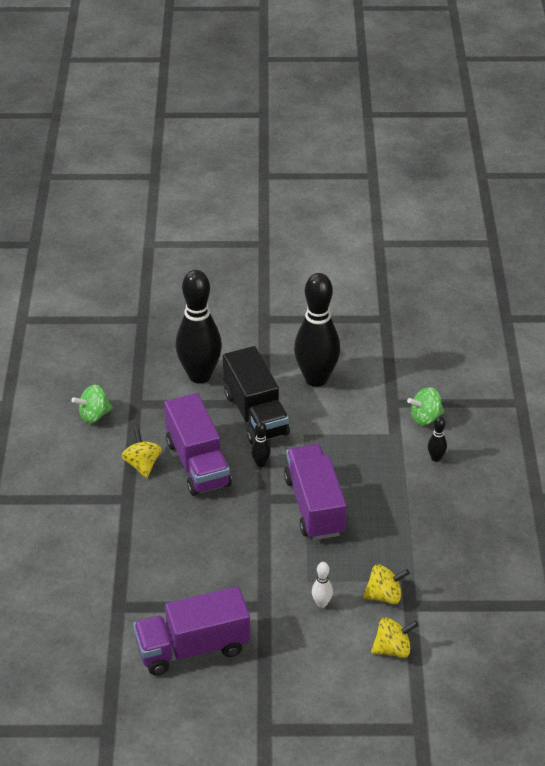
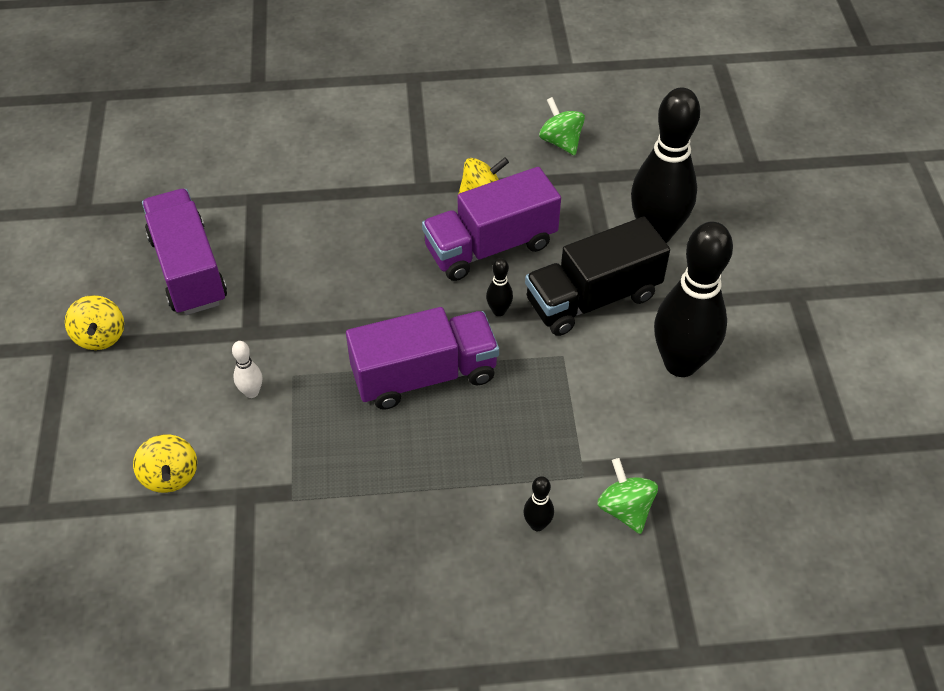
camera: 85 degrees right, 10 degrees up
(384, 596) = (263, 463): yellow spinning top -> yellow spinning top (100, 336)

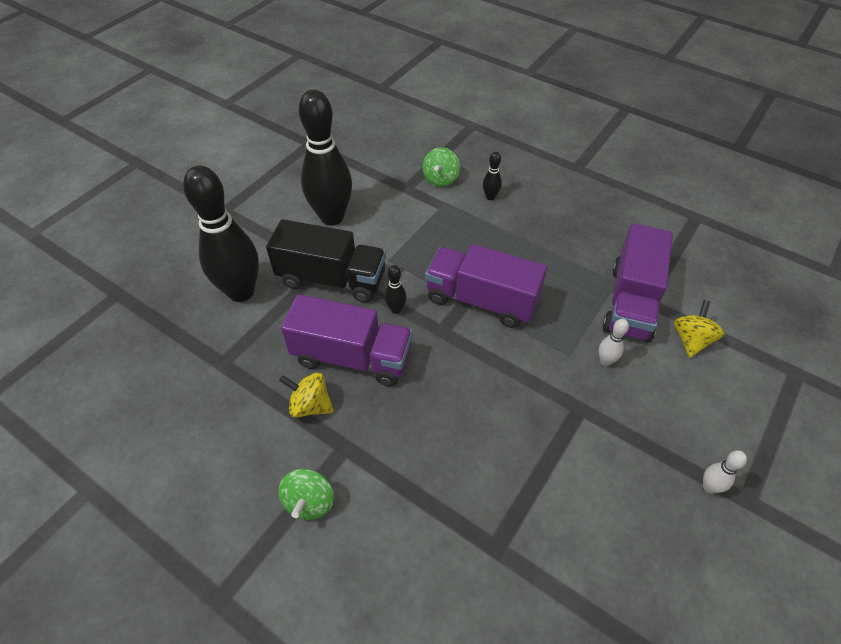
camera: 140 degrees left, 0 degrees up
(100, 336) = (709, 487): yellow spinning top -> white bowling pin
(188, 269) = (601, 505): purple truck -> purple truck (630, 302)
(561, 141) = (199, 410): green spinning top -> green spinning top (309, 502)

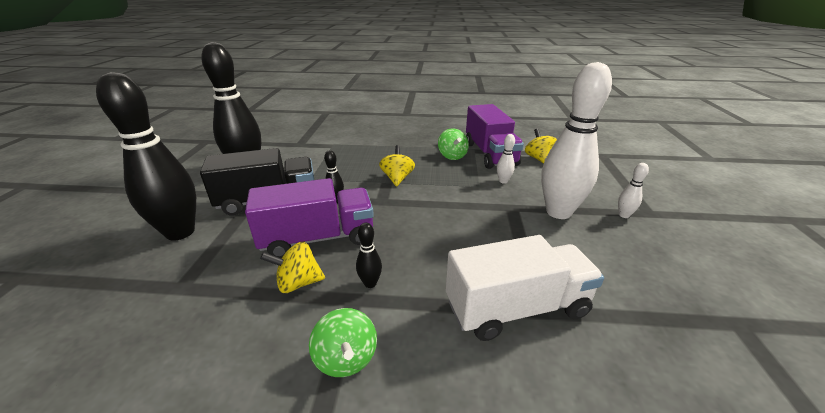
camera: 30 degrees left, 20 degrees down
(440, 179) = (322, 135): green spinning top -> green spinning top (452, 156)
(477, 534) = (516, 308): none -> white truck
(481, 300) = (397, 178): purple truck -> yellow spinning top
(490, 197) = (363, 135): black bowling pin -> black bowling pin (370, 283)
(630, 442) = (558, 212): none -> white bowling pin

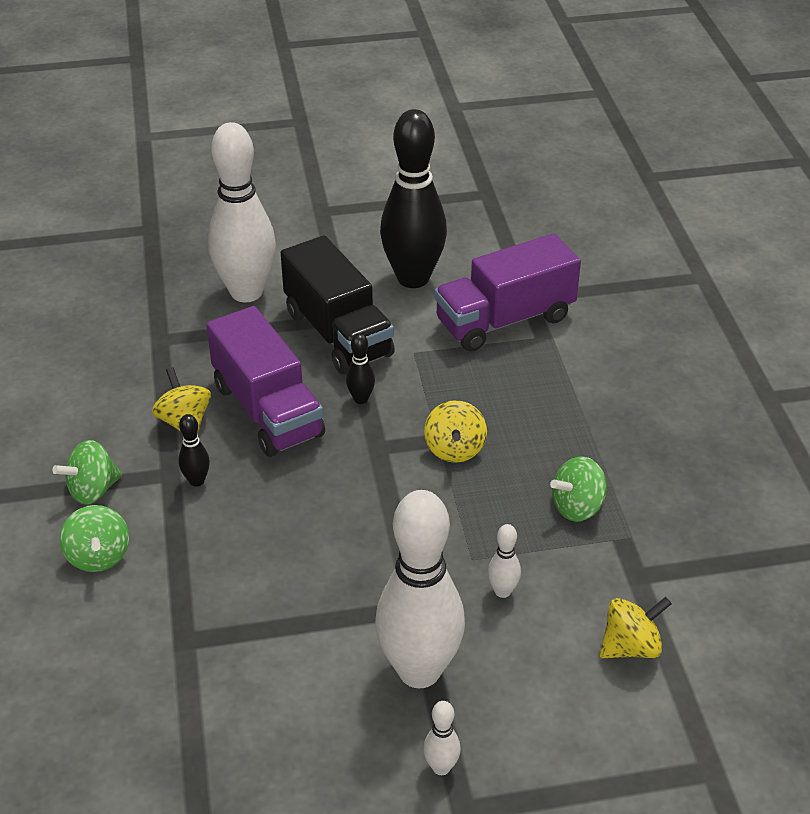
camera: 75 degrees right, 10 degrees up
(180, 232) = (246, 292): black bowling pin -> white bowling pin
(397, 178) = (454, 449): yellow spinning top -> yellow spinning top turned 105 degrees clockwise
(435, 361) = (98, 556): none -> green spinning top
(490, 154) = (616, 564): purple truck -> purple truck (505, 320)
(516, 308) = (183, 618): white truck -> none

